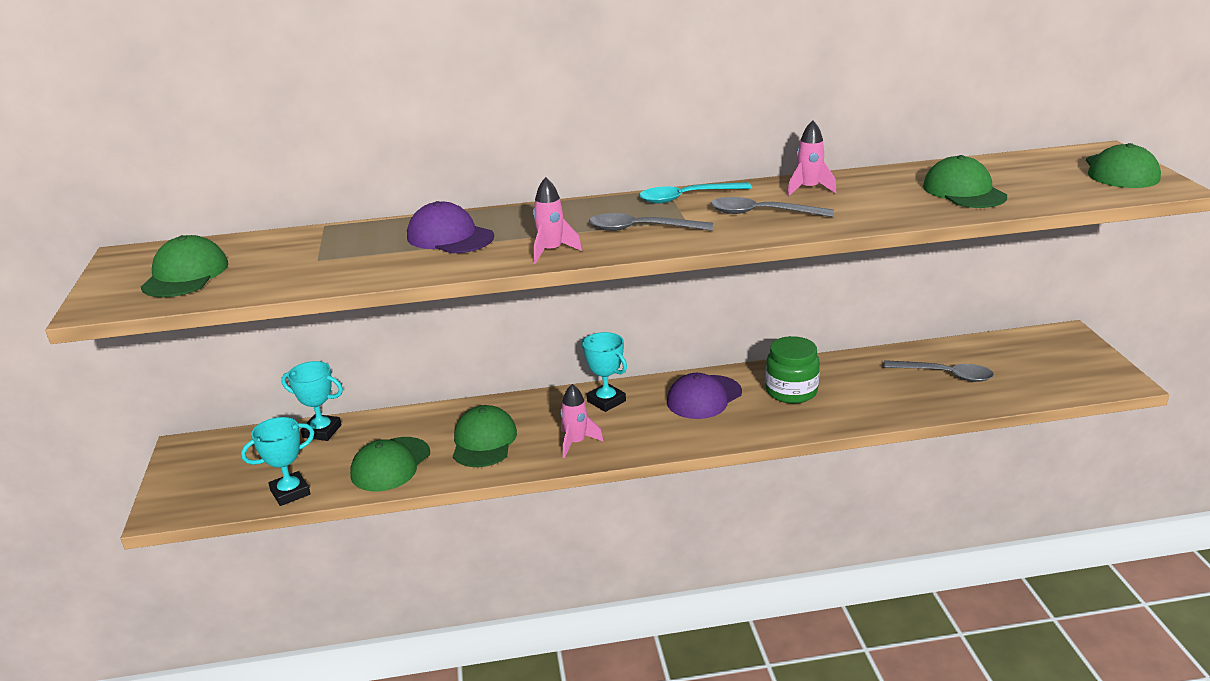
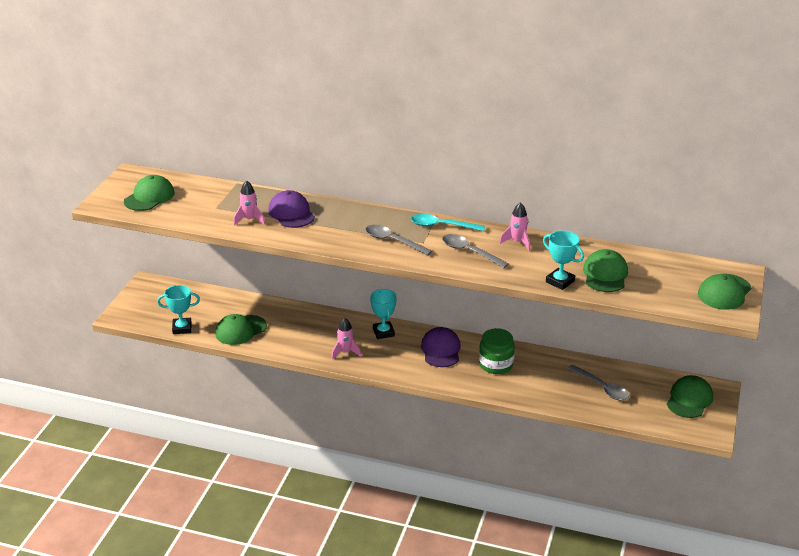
camera: 25 degrees right, 5 degrees up
(322, 431) = (219, 297): turquoise trophy -> turquoise trophy (560, 281)
(484, 441) = (298, 333): green cap -> green cap (689, 399)
(551, 251) = (332, 241): pink rocket -> pink rocket (249, 220)
(704, 397) = (441, 350): purple cap -> purple cap turned 105 degrees clockwise

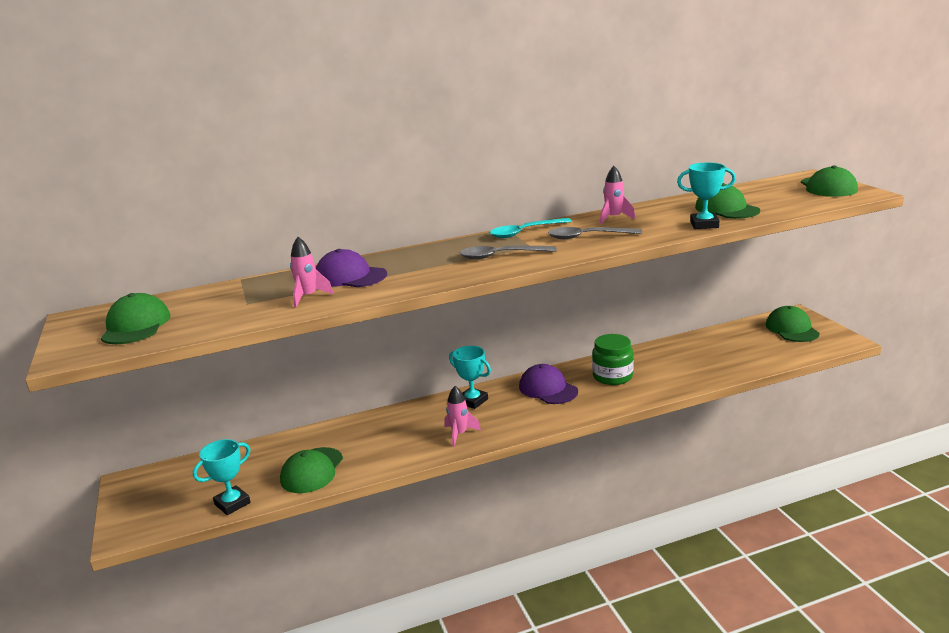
camera: 35 degrees left, 10 degrees down
(602, 388) = (721, 351): grey spoon -> none

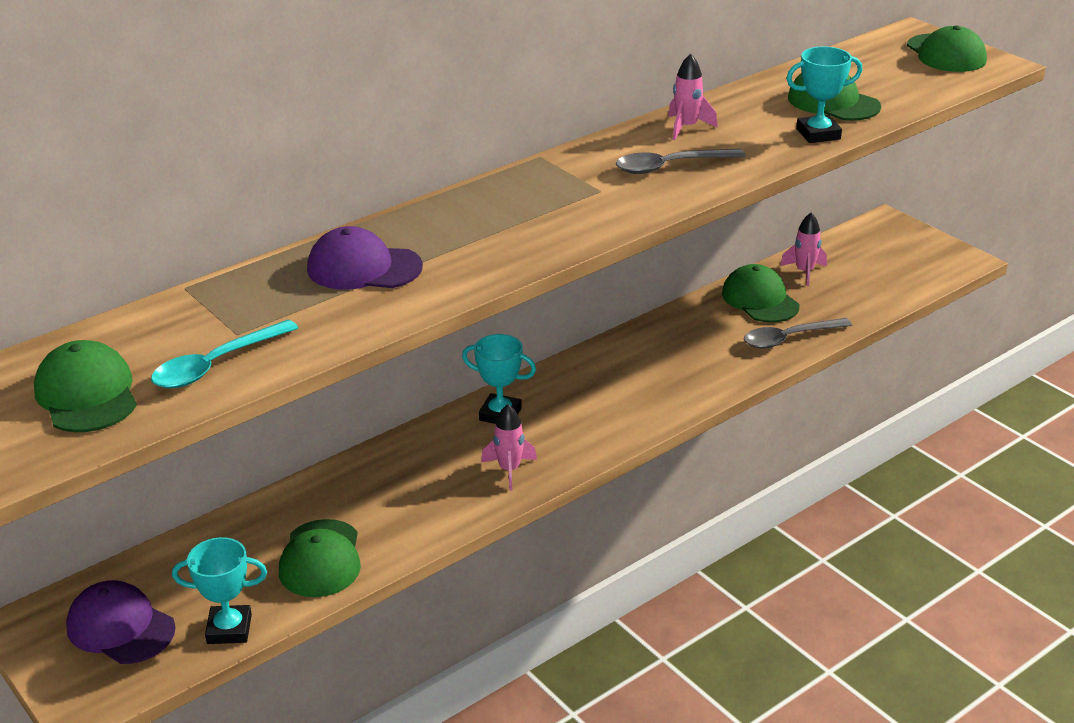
camera: 20 degrees left, 10 degrees up
(232, 503) = (229, 629): turquoise trophy -> turquoise trophy turned 60 degrees clockwise
(308, 297) = (328, 313): pink rocket -> pink rocket (804, 272)
(501, 256) = (567, 211): grey spoon -> grey spoon (789, 338)
(525, 232) = (573, 163): turquoise spoon -> turquoise spoon (216, 365)
(548, 389) = (600, 381): purple cap -> purple cap (120, 627)
(612, 376) = (681, 350): green jar -> none
(792, 329) = (889, 247): green cap -> green cap (760, 299)

